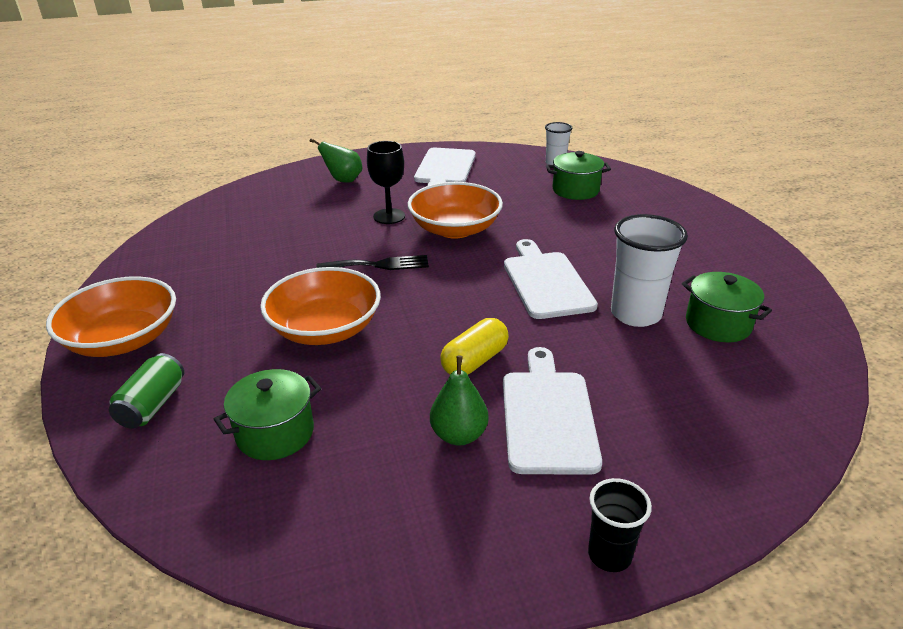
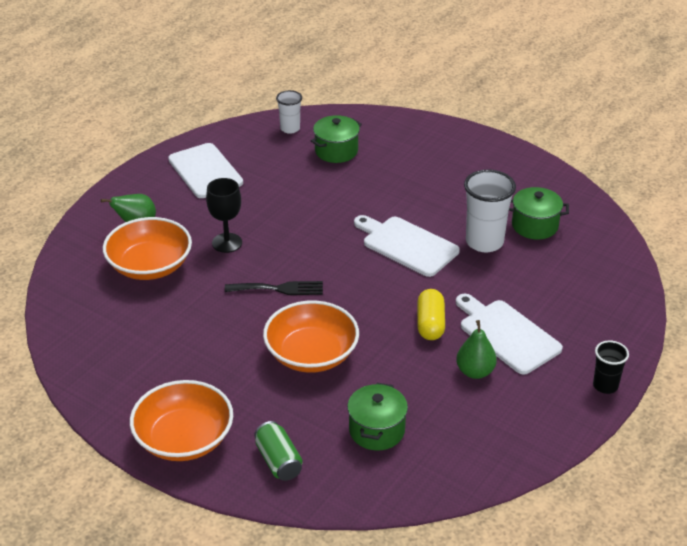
camera: 40 degrees left, 5 degrees up
(379, 265) = (279, 289): black fork -> black fork turned 45 degrees clockwise
(455, 229) = (293, 230): orange bowl -> orange bowl (150, 266)

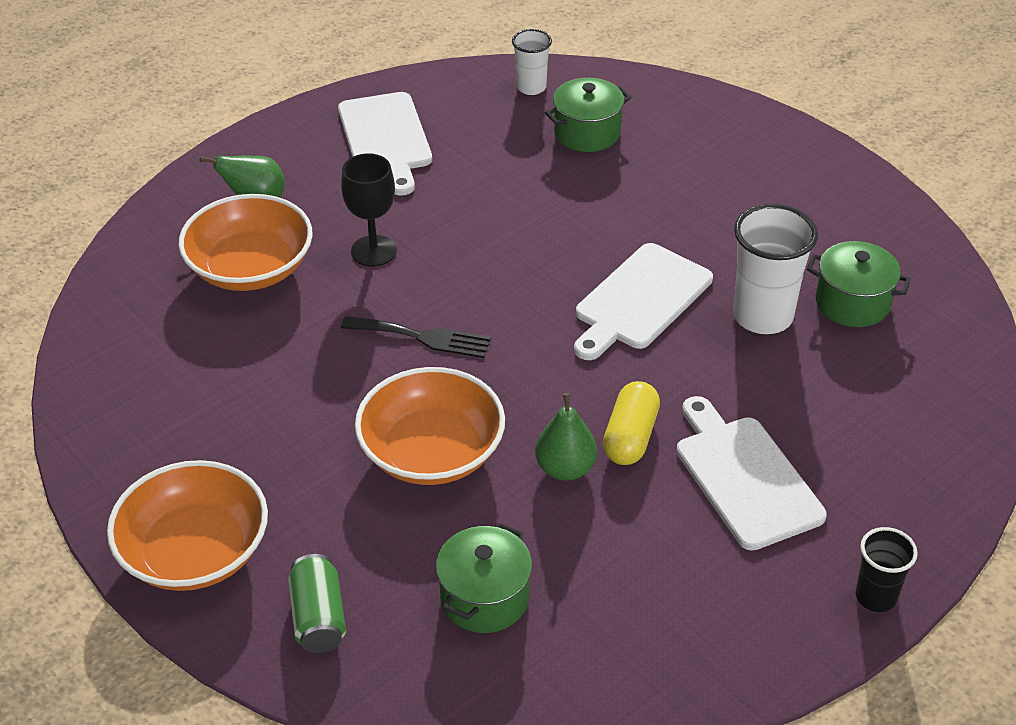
camera: 15 degrees right, 5 degrees up
(407, 245) = (640, 300): white cutting board -> white cutting board turned 105 degrees counterclockwise
(475, 372) = (672, 530): green pear -> green pear (565, 468)

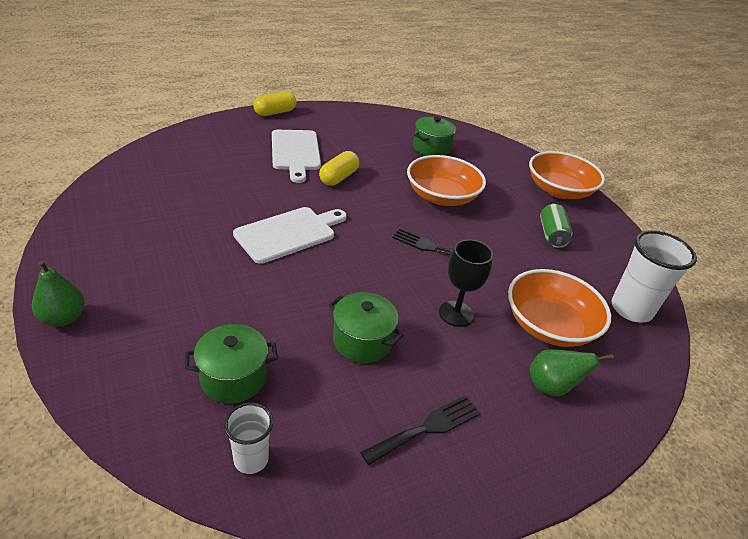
camera: 170 degrees left, 5 degrees down
(318, 618) = (502, 159): green can -> green can (552, 235)
(386, 139) = (427, 428): white cutting board -> black fork
(565, 468) = (377, 175): green pear -> green pear (63, 318)
(762, 316) = (223, 207): white cup -> white cup (631, 309)
(852, 303) = (164, 199): green pot -> green pot (362, 341)
(876, 596) = (275, 112): black cup -> yellow capsule

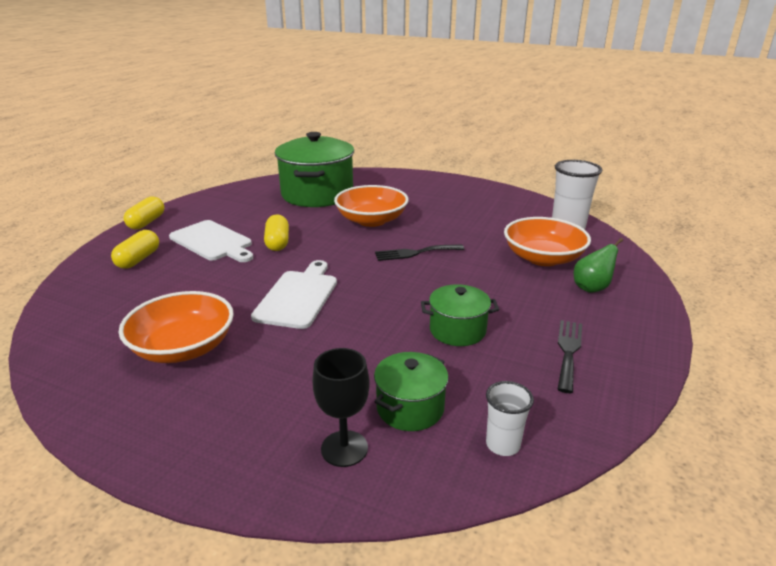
camera: 35 degrees left, 10 degrees down
(63, 318) = (194, 468): green pear -> none
(231, 141) = (138, 259): none -> yellow capsule
(431, 148) = (317, 194): green pot -> green pot, size x1.96
(456, 313) = (486, 281): black goblet -> black goblet (344, 448)
(552, 235) = (471, 210): green can -> none
(559, 190) = (437, 184): orange bowl -> orange bowl (183, 347)

